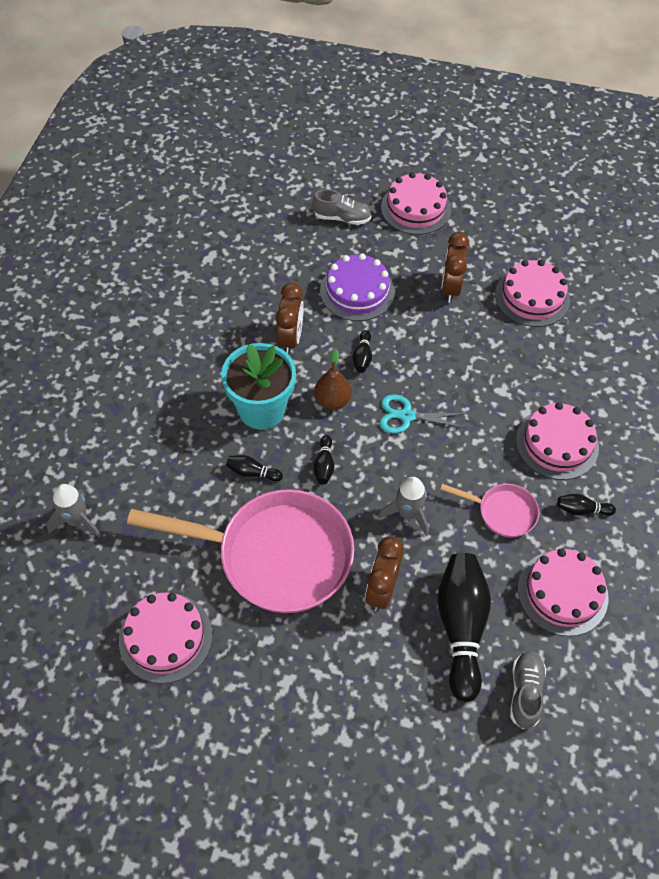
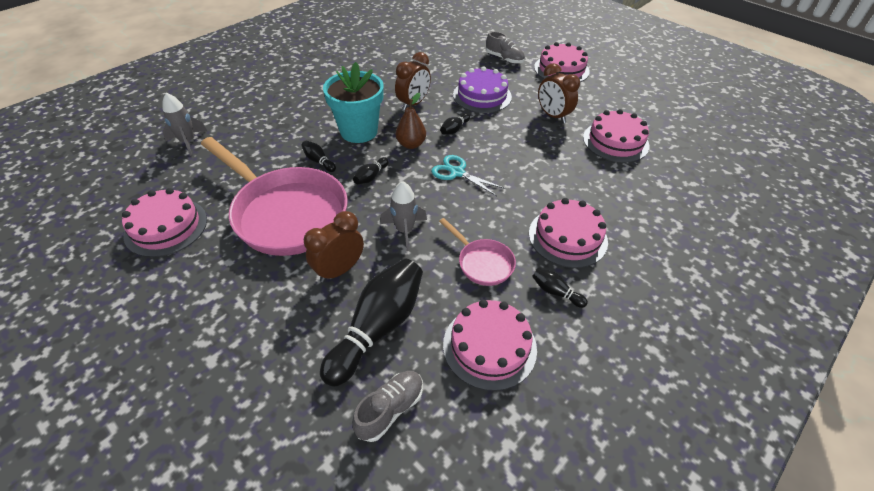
camera: 30 degrees right, 10 degrees down
(450, 288) = (553, 116): brown clock -> brown clock turned 75 degrees counterclockwise

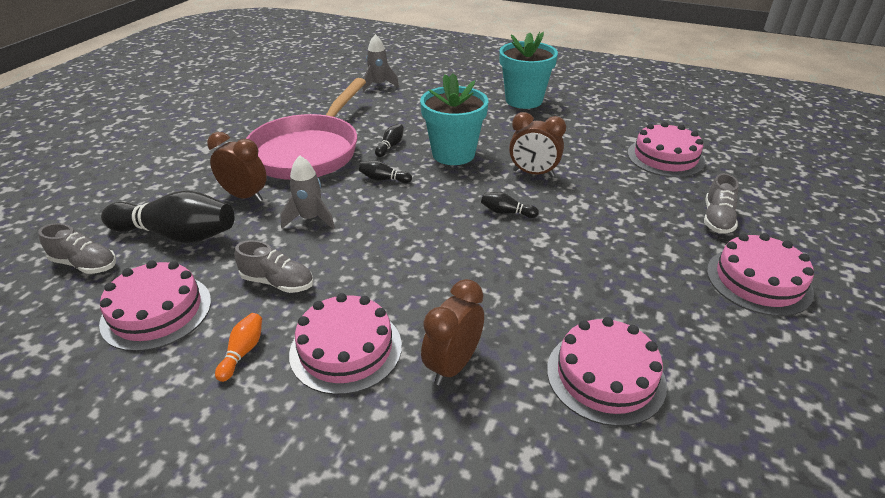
camera: 70 degrees right, 10 degrees down
(166, 227) = (273, 109): pink cake -> pink cake (665, 157)
(302, 74) = (524, 100): none -> turquoise flower pot
(411, 144) = (454, 190): brown pear -> none
(457, 172) = (424, 232): turquoise scissors -> none
(482, 96) = (600, 218): purple cake -> none
(482, 263) = (277, 282): pink pan -> grey shoe
(553, 116) = (613, 292): brown clock -> brown clock (453, 365)
(555, 292) = (243, 352): black bowling pin -> orange bowling pin

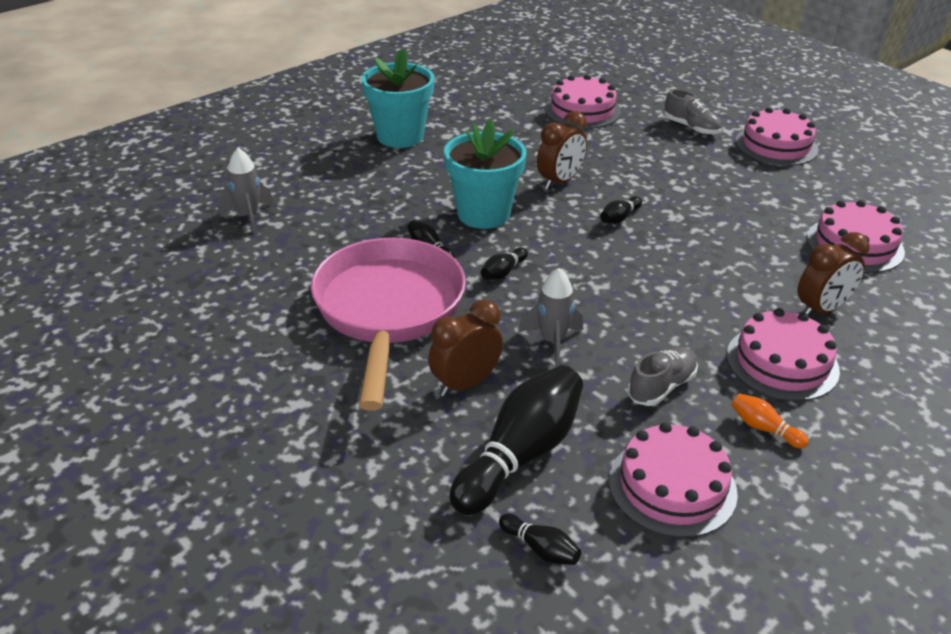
camera: 65 degrees left, 0 degrees up
(85, 264) = (540, 549): grey shoe -> black bowling pin
(309, 151) = (388, 311): pink pan -> pink pan turned 135 degrees counterclockwise
(453, 365) = (821, 310): brown clock -> brown clock turned 90 degrees counterclockwise

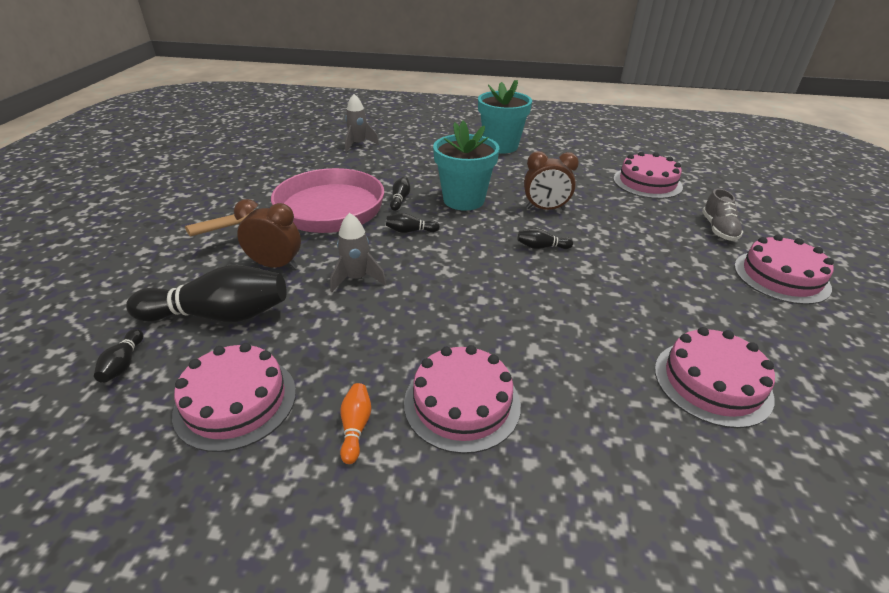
camera: 50 degrees right, 0 degrees up
(661, 387) = (355, 347): grey shoe -> none
(821, 310) = (573, 399): brown clock -> none

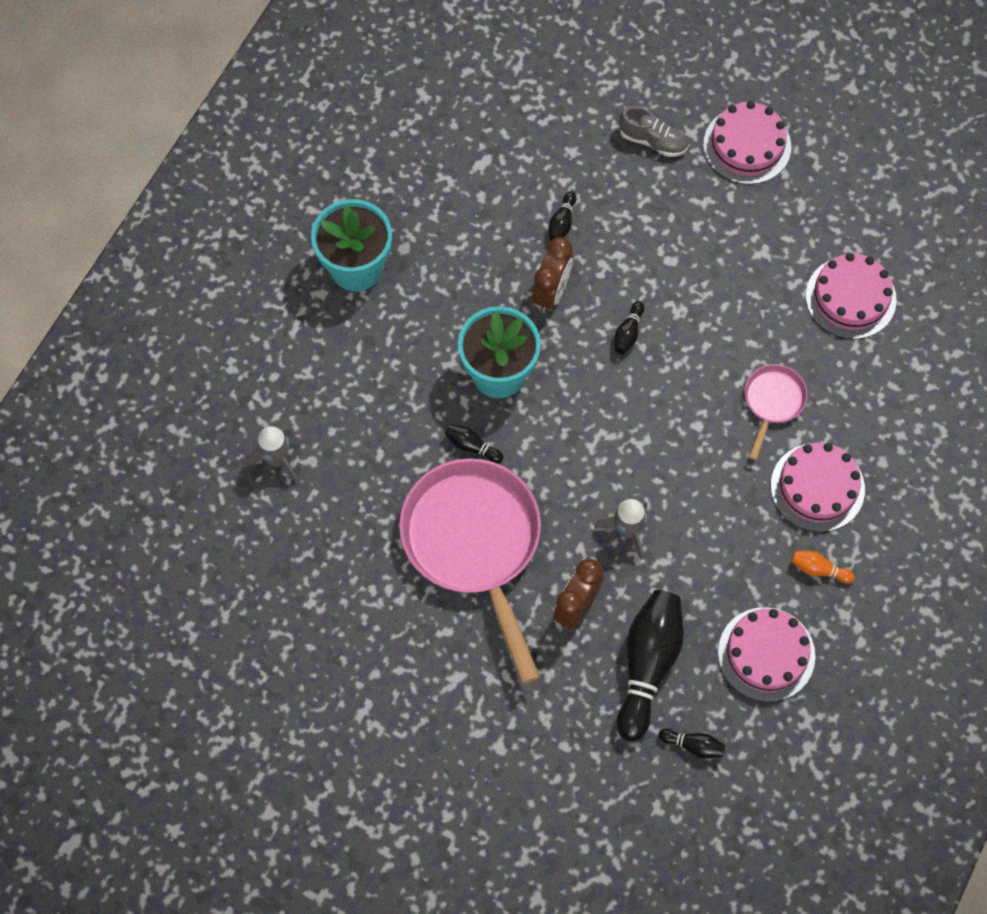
camera: 70 degrees left, 30 degrees up
(410, 231) = (551, 455): black bowling pin -> black bowling pin (562, 223)
(540, 345) = (772, 402): none -> pink pan
(647, 182) = (528, 145): pink cake -> none

